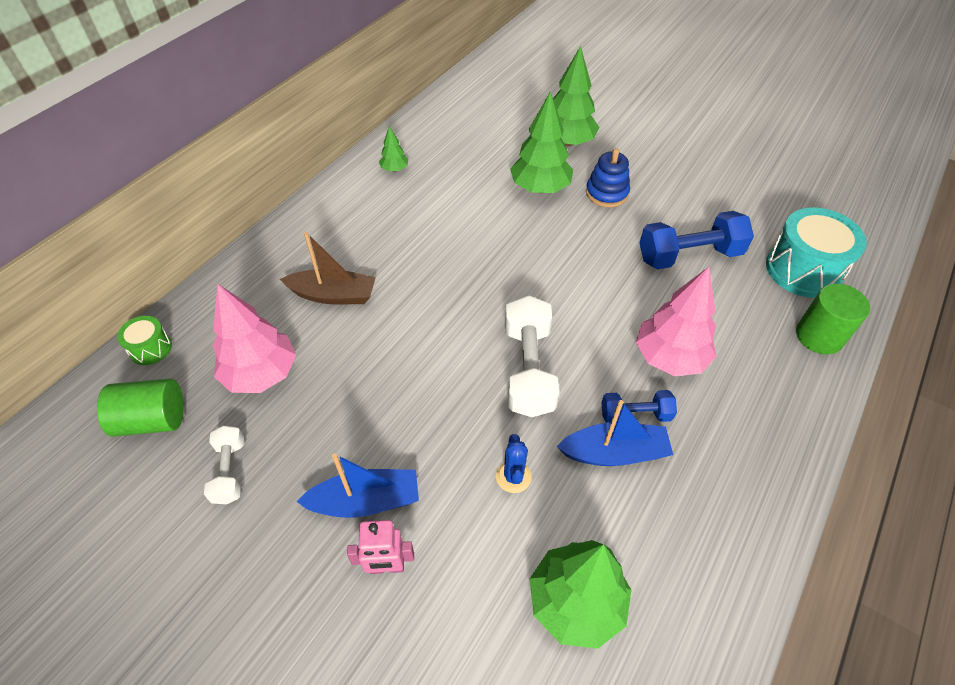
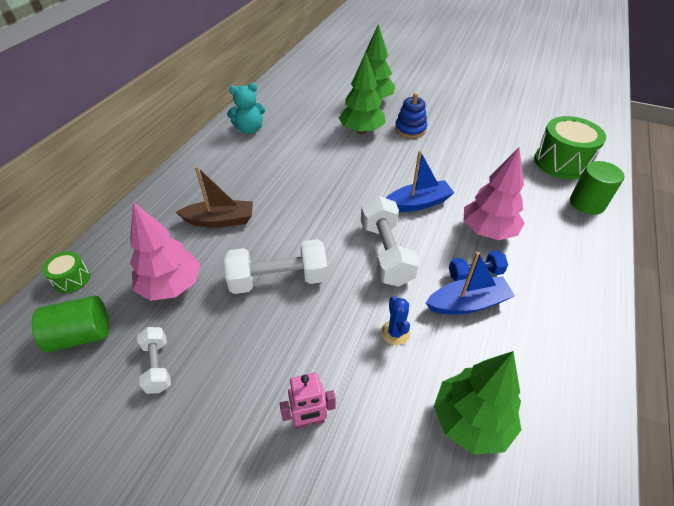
camera: 10 degrees left, 5 degrees down
(365, 501) = (280, 371): blue boat -> blue boat (417, 203)
(388, 385) = (278, 279): none -> white dumbbell
(394, 169) = (249, 129): green tree -> turquoise teddy bear
(689, 255) = (480, 162): blue dumbbell -> none
(803, 270) = (561, 162): turquoise drum -> green drum

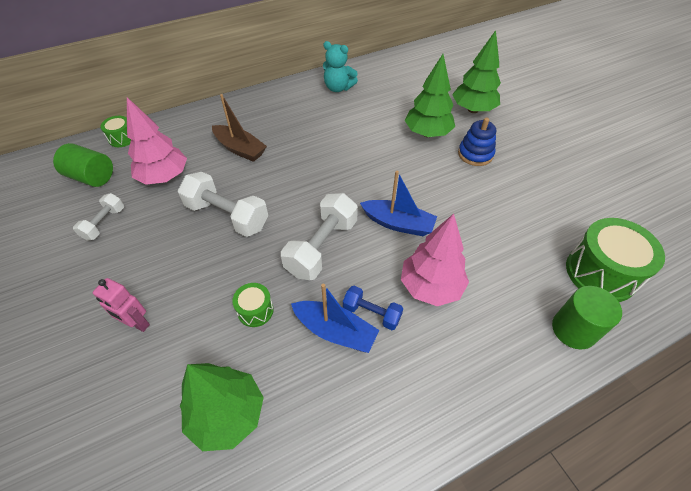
camera: 40 degrees right, 5 degrees up
(395, 332) = (255, 310): blue cactus -> green drum

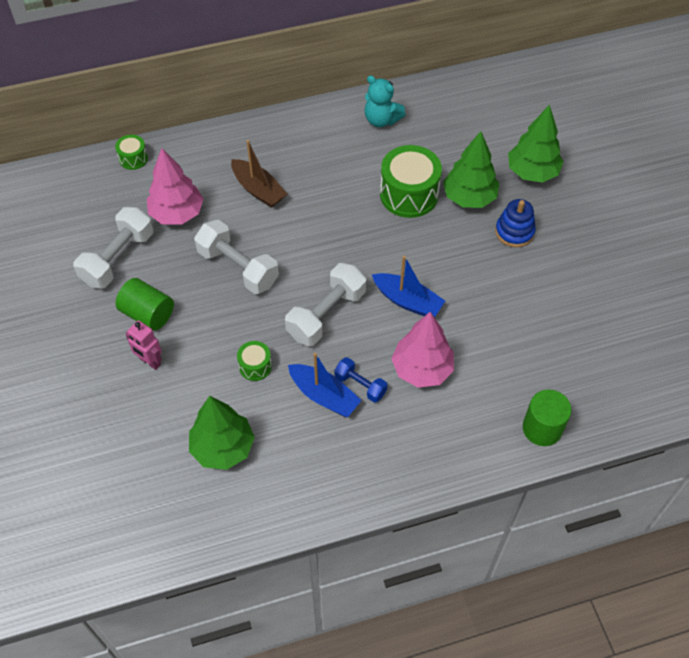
camera: 10 degrees right, 5 degrees up
(91, 177) = (103, 203): green cylinder -> green cylinder (148, 314)
(104, 223) = (118, 258): white dumbbell -> white dumbbell, size x1.77
(600, 273) = (592, 381): green drum -> green drum (409, 194)

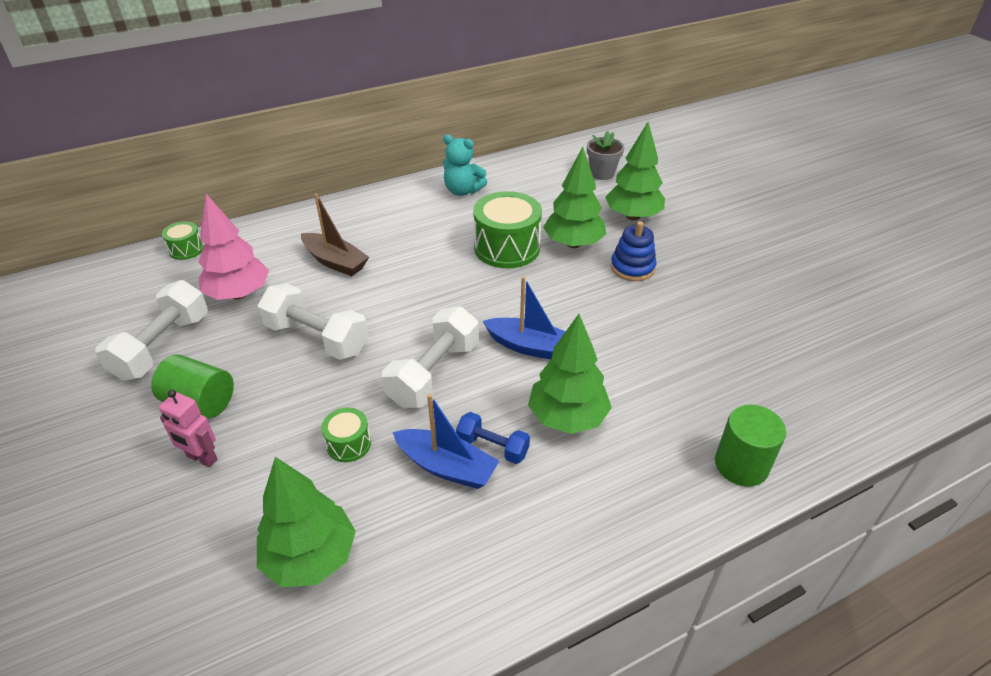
camera: 10 degrees left, 15 degrees down
(422, 369) = (567, 417): pink tree -> green tree
(518, 114) = (602, 173): none -> grey flower pot

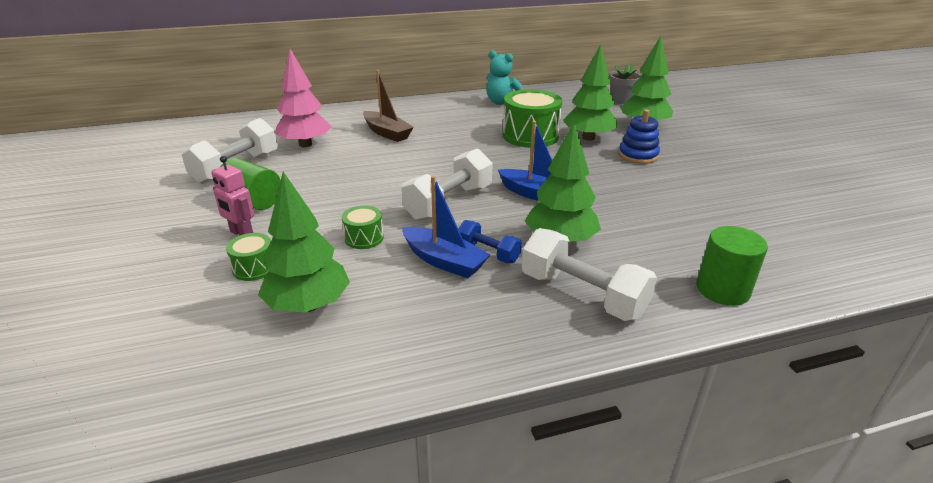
camera: 10 degrees right, 10 degrees down
(186, 249) = (274, 118): green drum -> green drum (254, 268)
(317, 338) = (358, 174): white dumbbell -> white dumbbell (582, 294)

